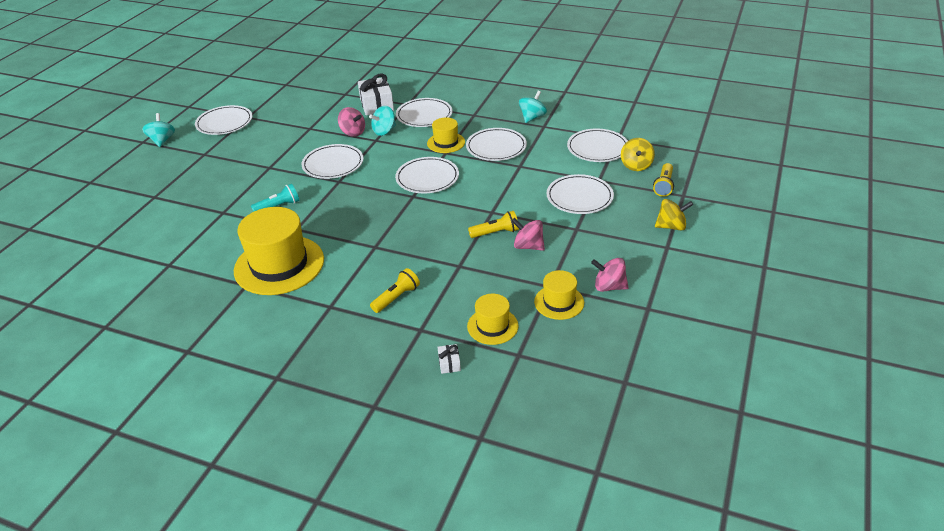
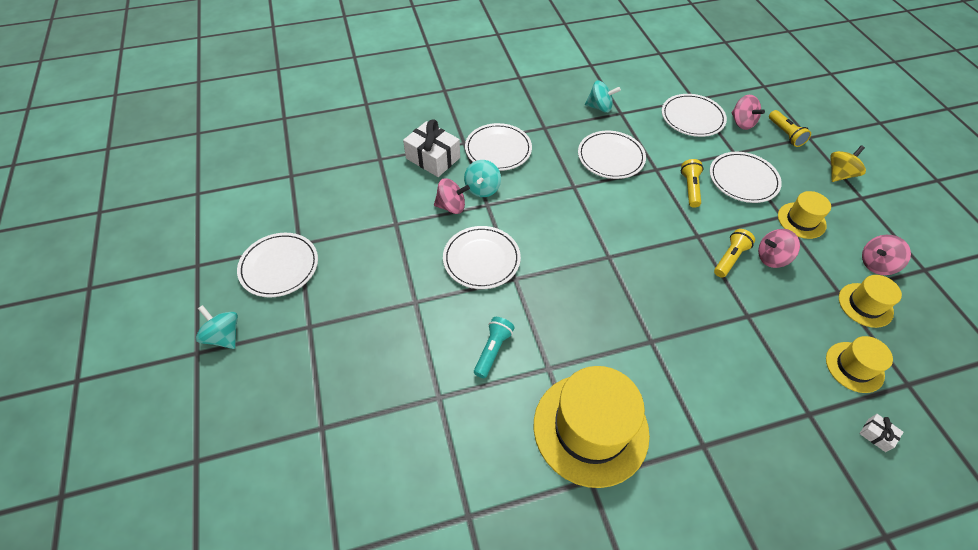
camera: 40 degrees left, 15 degrees up
(396, 297) = (745, 391): yellow flashlight -> yellow flashlight (690, 188)
(427, 178) = (595, 226): white plate -> none
(446, 143) = (560, 174): yellow hat -> yellow hat (801, 220)
(532, 117) = (599, 107): turquoise spinning top -> turquoise spinning top turned 105 degrees clockwise
(636, 165) = (742, 123): yellow spinning top -> pink spinning top

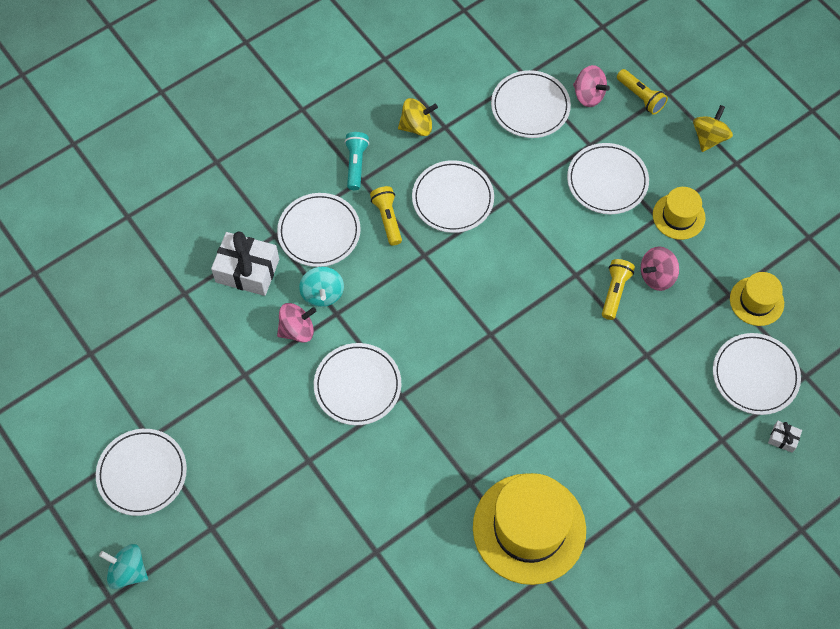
camera: 20 degrees left, 10 degrees up
(492, 350) = (409, 484): turquoise flashlight -> turquoise flashlight (356, 164)
(599, 107) = (417, 126): turquoise spinning top -> yellow spinning top
(690, 188) = (552, 213): yellow flashlight -> yellow flashlight (387, 219)
(854, 367) = (755, 375): yellow hat -> white plate
(876, 264) = (761, 247): pink spinning top -> none

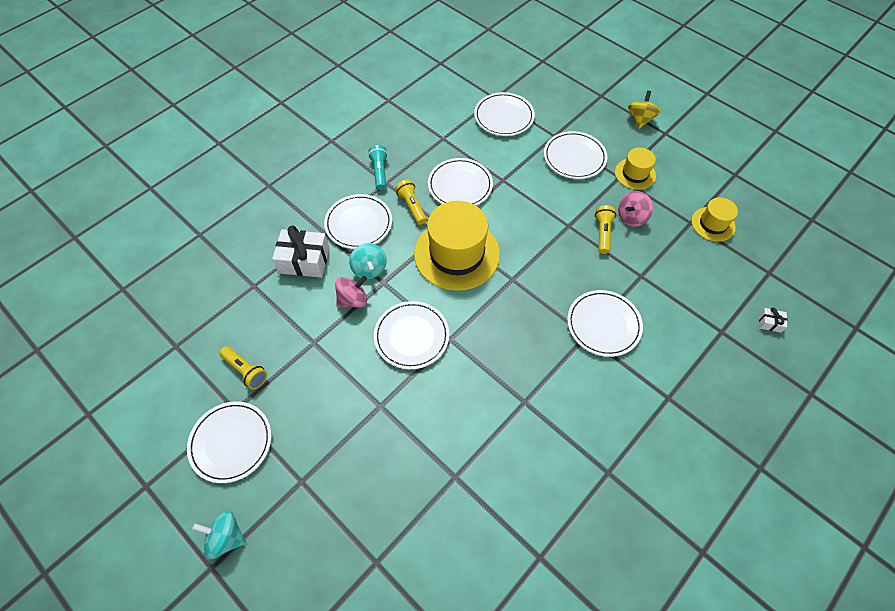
camera: 10 degrees left, 5 degrees down
(417, 126) = (421, 140): yellow spinning top -> none
(529, 528) = (585, 432): yellow hat -> yellow hat (457, 254)
(588, 95) = (544, 104): pink spinning top -> none
(640, 97) = (583, 100): yellow flashlight -> yellow flashlight (246, 371)
(755, 375) = (731, 278): white plate -> white plate (603, 324)

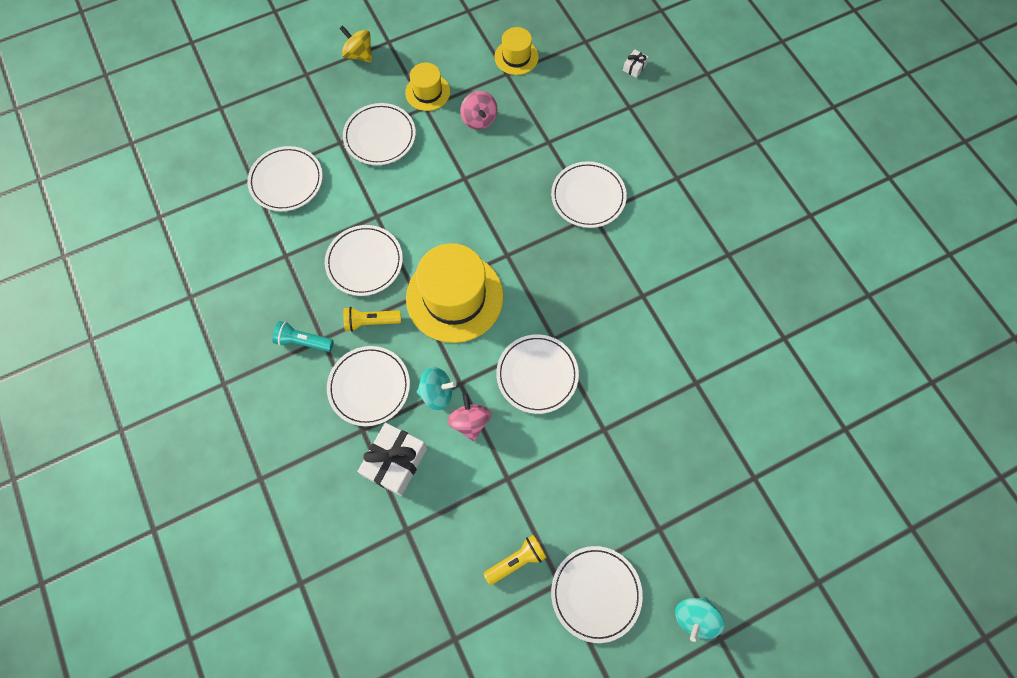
camera: 70 degrees left, 10 degrees up
(602, 233) = (487, 152): yellow flashlight -> none

